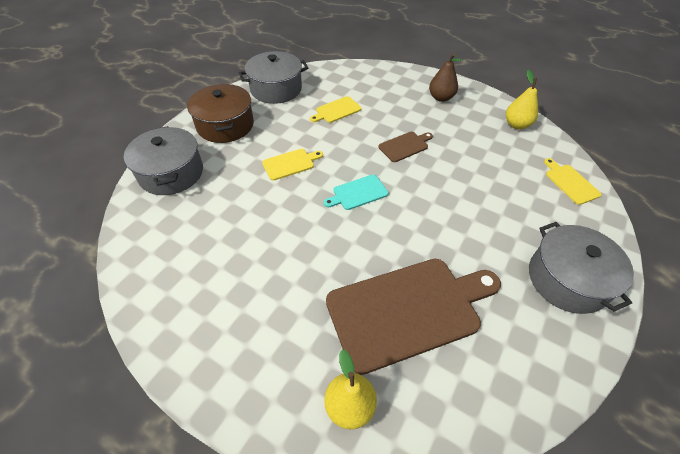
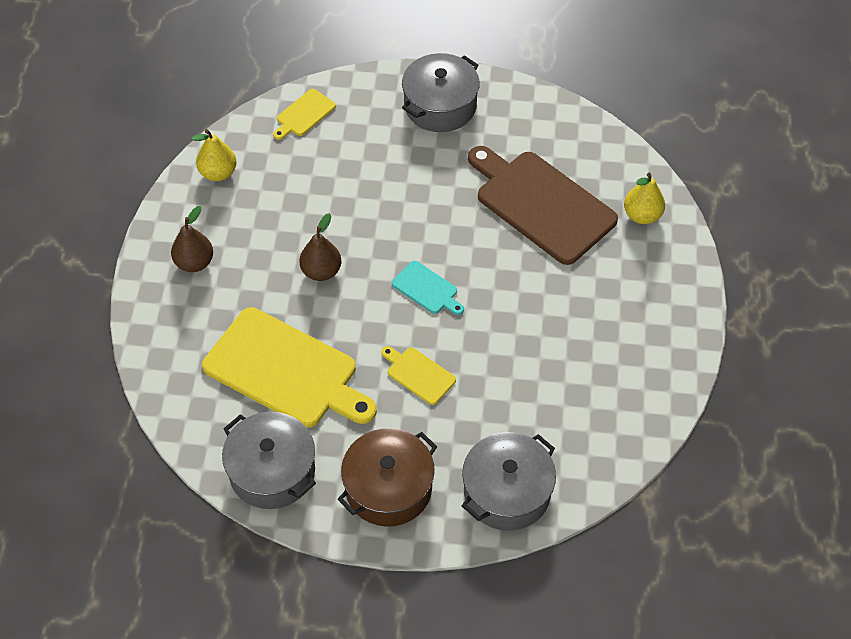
camera: 115 degrees left, 5 degrees up
(336, 110) = (286, 371): yellow cutting board -> yellow cutting board, size x2.22
(405, 146) = (321, 271): brown cutting board -> brown pear

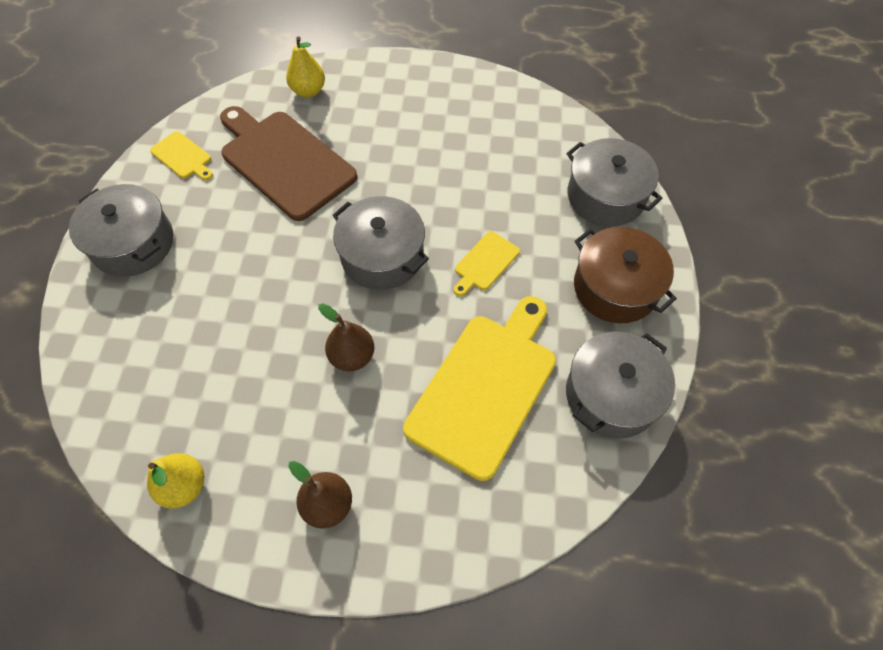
camera: 90 degrees left, 5 degrees up
(304, 114) = (108, 385): yellow cutting board -> yellow cutting board (183, 157)
(427, 289) = (382, 256): turquoise cutting board -> grey pot
(541, 204) = (284, 161): brown cutting board -> brown cutting board turned 90 degrees clockwise

